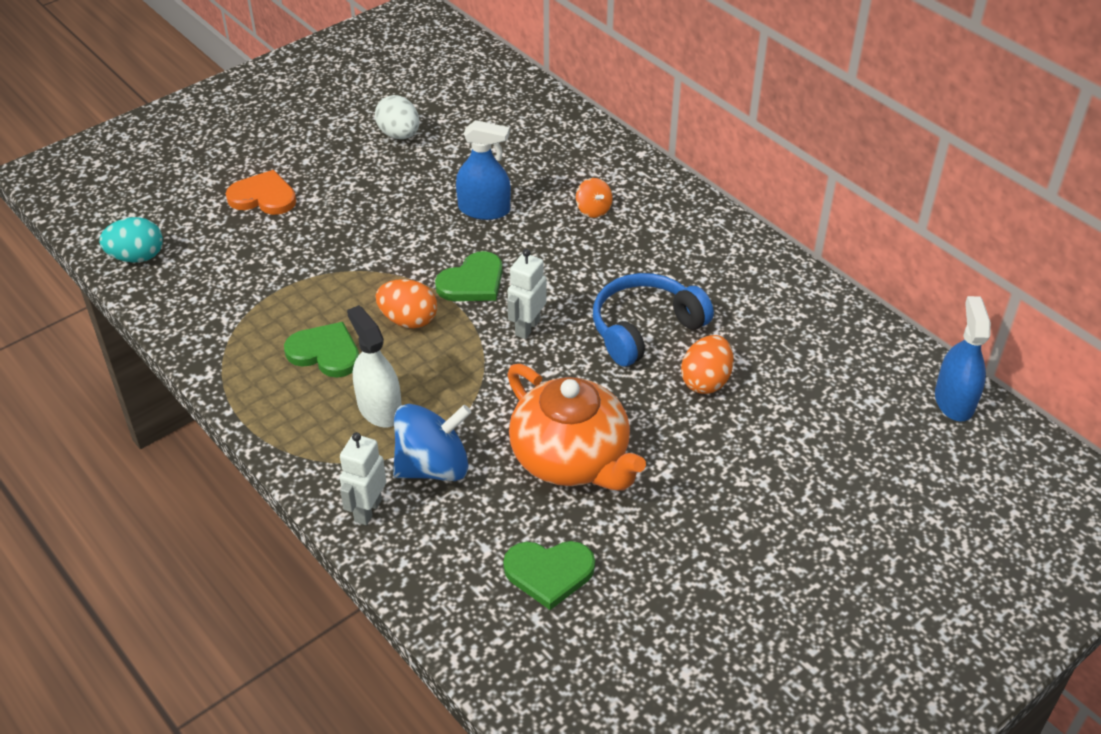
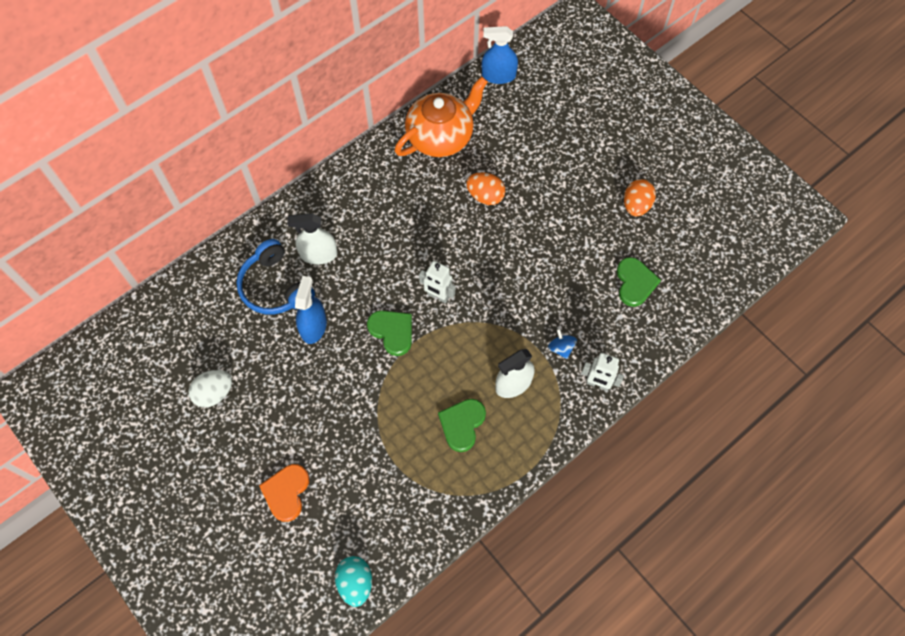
camera: 90 degrees left, 20 degrees up
(408, 320) = (430, 371): orange egg -> orange egg (636, 206)
(433, 466) = (561, 348): blue spinning top -> blue spinning top, size x0.50
(571, 459) = (551, 270): orange teapot -> orange teapot (441, 137)
(593, 210) = (318, 254): orange spinning top -> white spray bottle
(645, 328) = (439, 227): blue headphones -> blue headphones (275, 287)

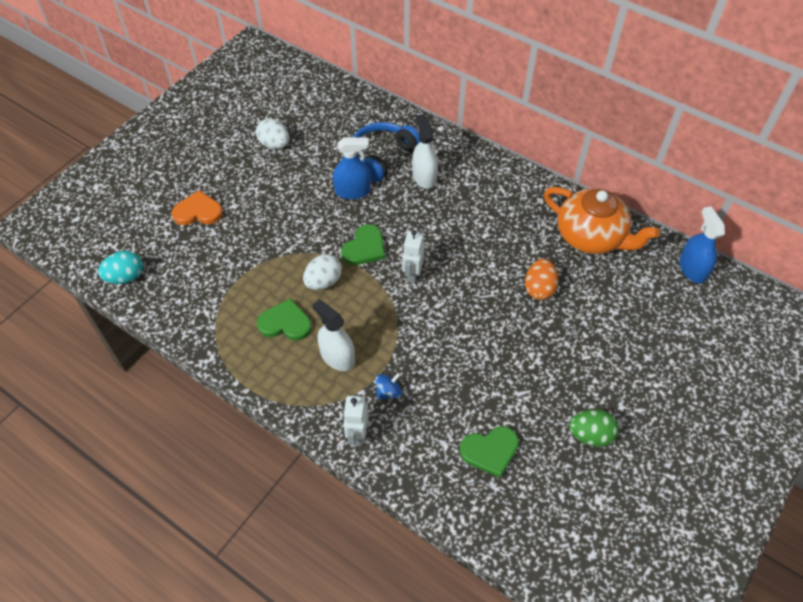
camera: 75 degrees right, 10 degrees down
(423, 379) = (323, 282): none -> white egg
(636, 206) = (590, 435): orange egg -> green egg

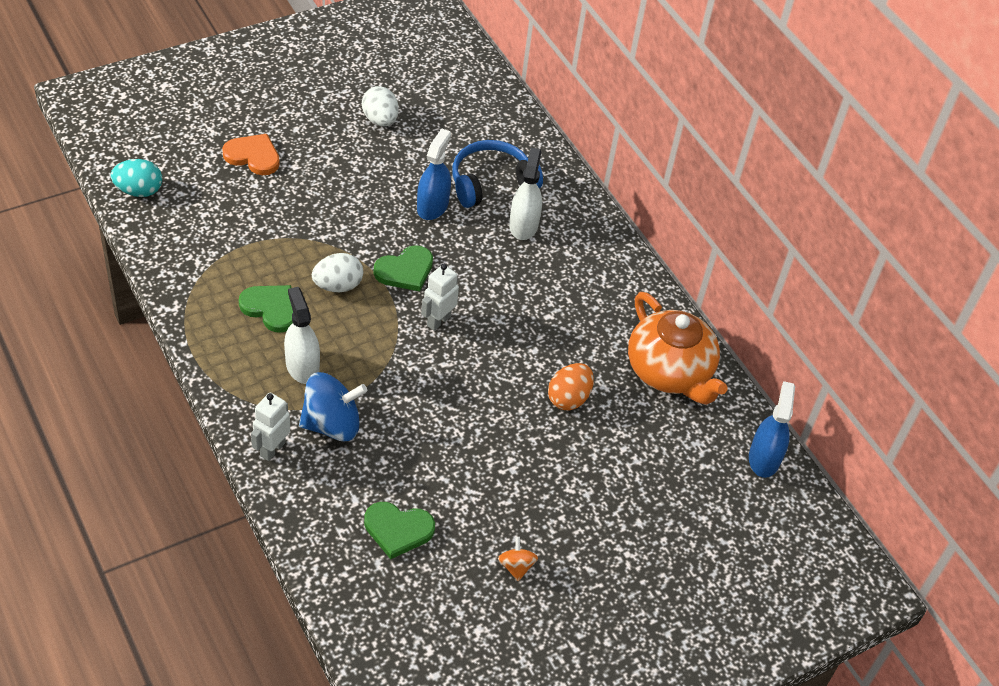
camera: 20 degrees right, 5 degrees down
(352, 191) = (432, 206): blue spray bottle -> blue spray bottle turned 90 degrees counterclockwise
(388, 392) = (332, 424): blue spinning top -> blue spinning top, size x2.00
(590, 435) = (516, 566): green egg -> orange spinning top

